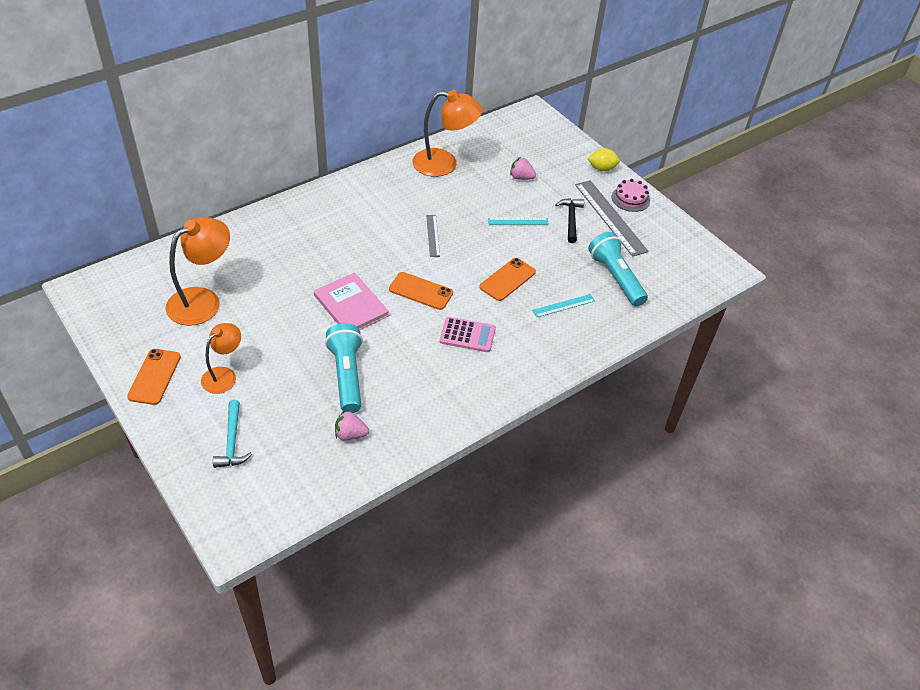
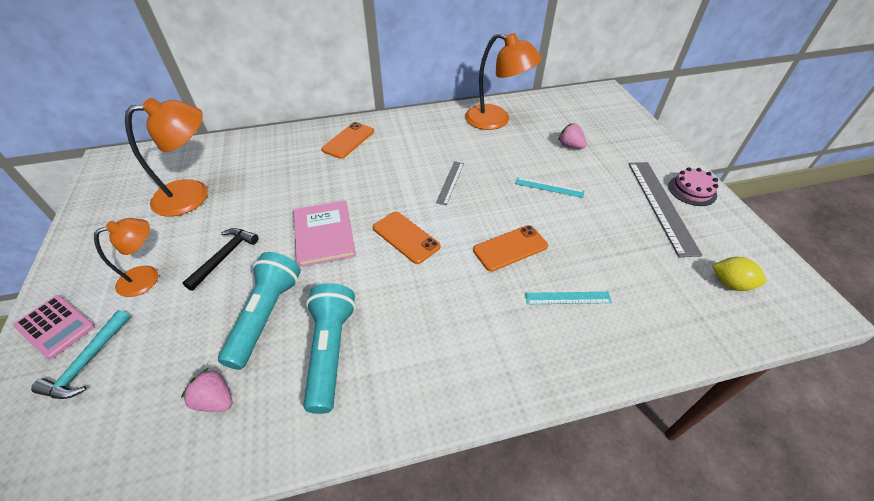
camera: 25 degrees right, 0 degrees up
(154, 377) = (86, 259): orange phone -> orange phone (348, 140)
(467, 335) = (431, 304): pink calculator -> pink calculator (55, 326)
(571, 219) = (612, 198): black hammer -> black hammer (225, 256)
(602, 168) = (664, 153): yellow lemon -> yellow lemon (730, 283)
(616, 278) = (649, 279): turquoise flashlight -> turquoise flashlight (330, 351)

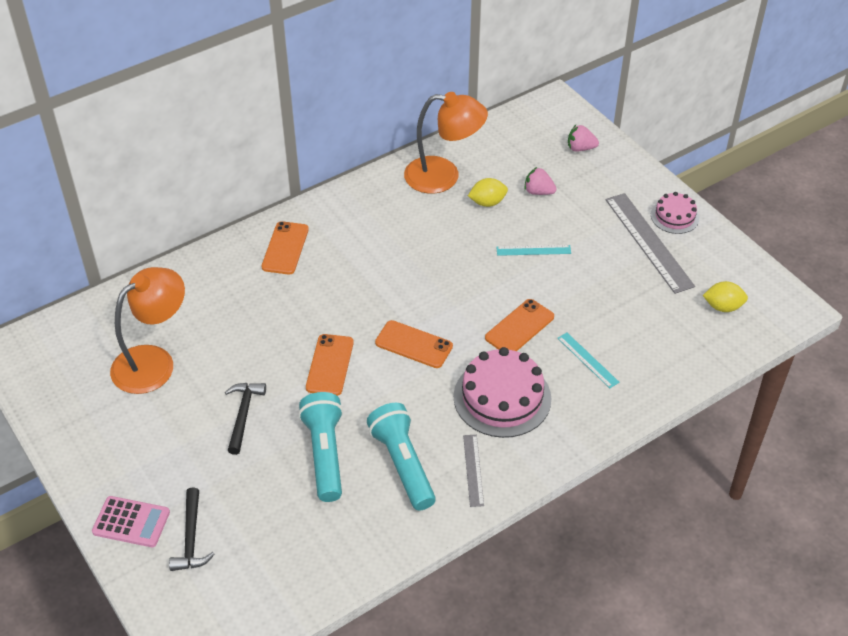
camera: 20 degrees left, 0 degrees up
(87, 362) = (191, 538): turquoise hammer -> black hammer
(147, 277) = (180, 456): orange lamp -> none
(215, 400) = (329, 528): pink strawberry -> pink strawberry (580, 148)
(324, 235) = (329, 365): pink book -> orange phone
(450, 182) = (428, 271): grey ruler -> grey ruler (473, 470)
(464, 311) = (502, 397): none -> pink cake
(523, 144) = (487, 202): none -> yellow lemon
(568, 298) = (588, 360): turquoise ruler -> turquoise ruler turned 75 degrees clockwise

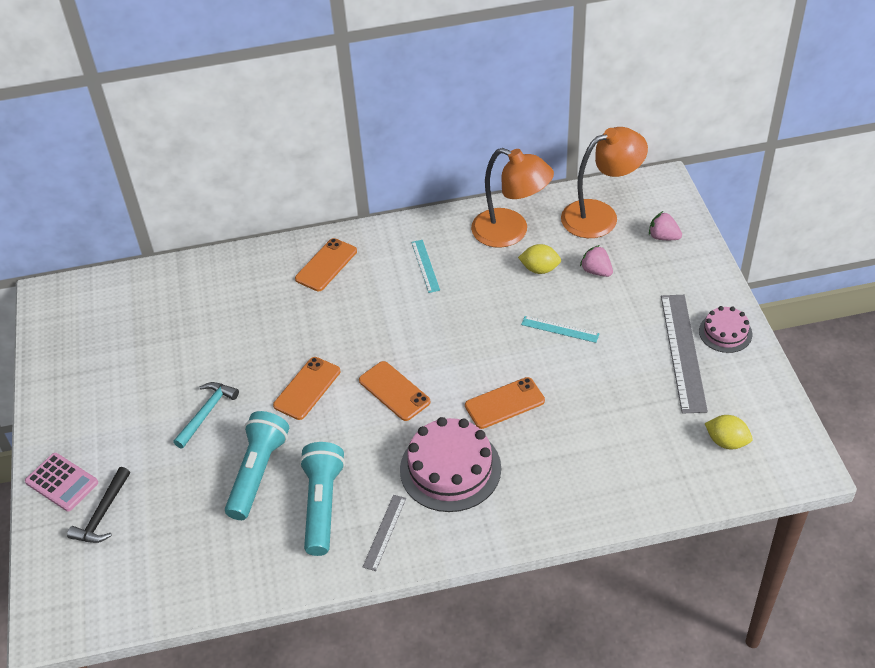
camera: 25 degrees right, 0 degrees up
(154, 362) = (157, 340): orange lamp -> orange lamp (600, 215)
(243, 415) = (207, 413): black hammer -> turquoise hammer
(588, 360) = (555, 456): turquoise ruler -> turquoise ruler (425, 266)

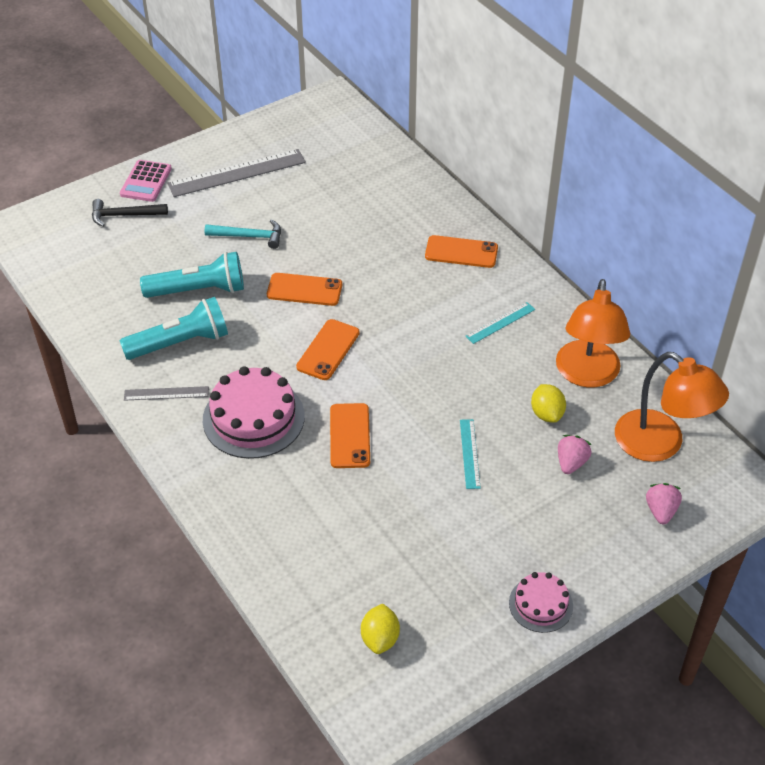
camera: 65 degrees right, 0 degrees up
(504, 403) = (350, 436): orange phone -> orange phone turned 45 degrees clockwise
(683, 352) = (491, 570): grey ruler -> grey ruler (237, 173)

